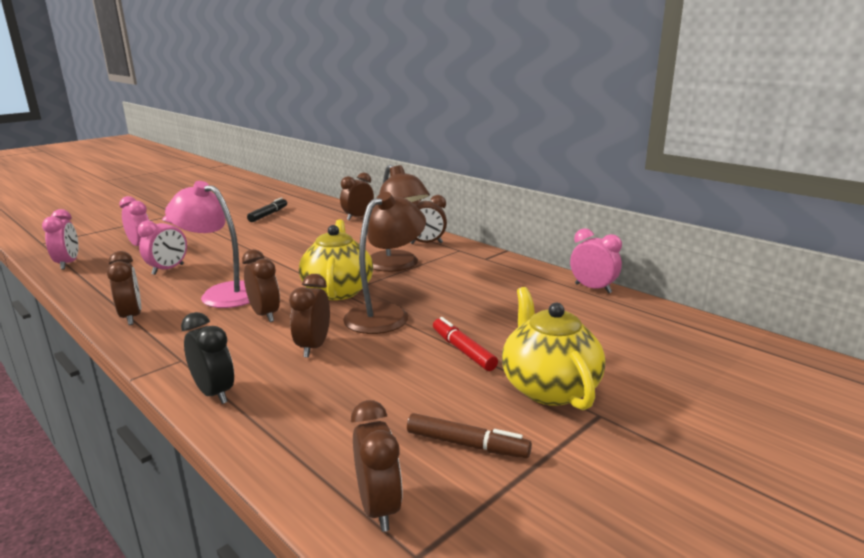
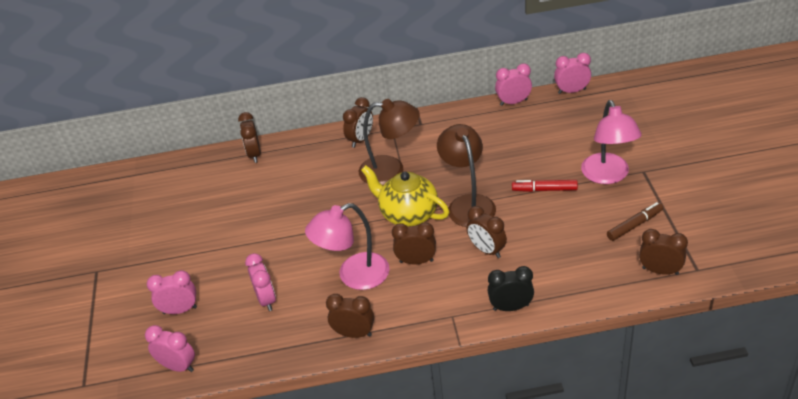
camera: 50 degrees left, 20 degrees up
(268, 215) = (179, 207): black marker -> none
(549, 388) = (608, 176): yellow teapot -> pink lamp
(673, 313) = (572, 91): none -> pink clock

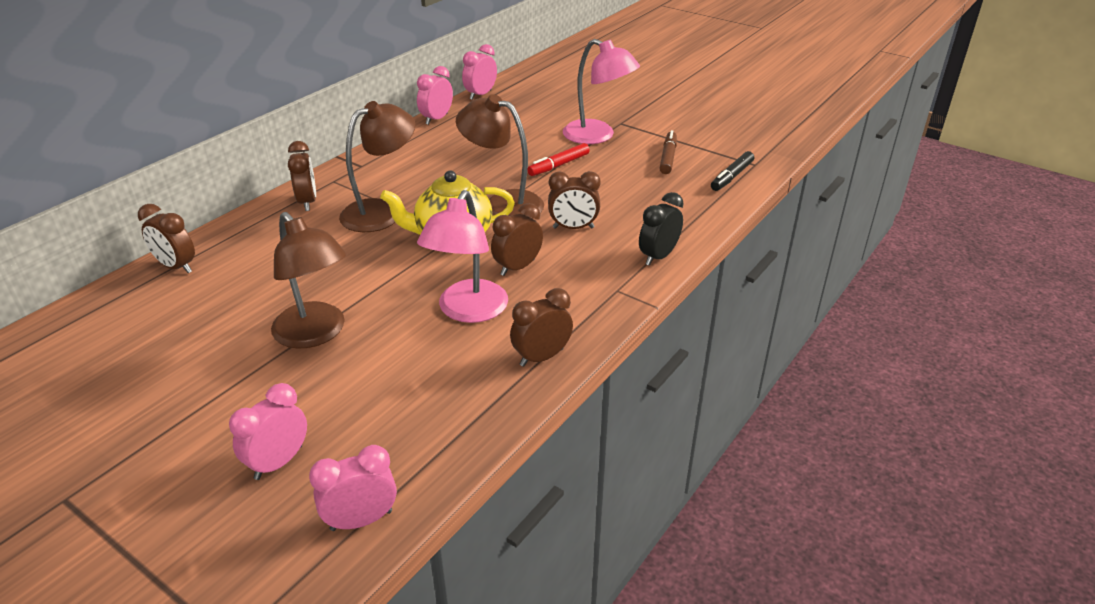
camera: 50 degrees left, 5 degrees down
(266, 299) = (391, 385): pink clock -> none
(269, 242) = (316, 334): none -> brown lamp
(660, 271) = (731, 177): brown clock -> black marker

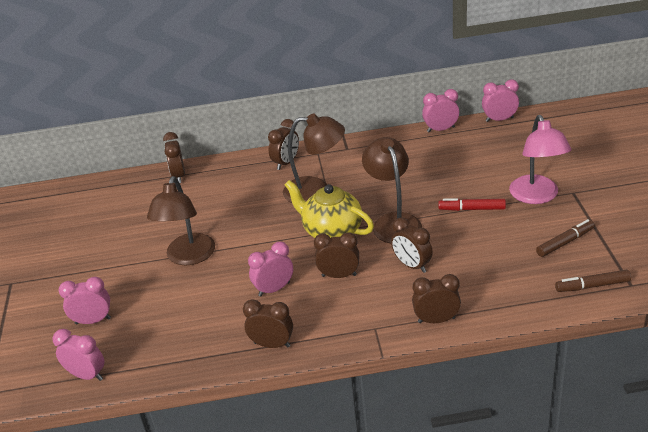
camera: 50 degrees right, 0 degrees up
(468, 311) = (274, 289): pink lamp -> pink clock
(658, 256) = (436, 320): black clock -> brown clock
(731, 177) = (592, 286): black marker -> brown marker

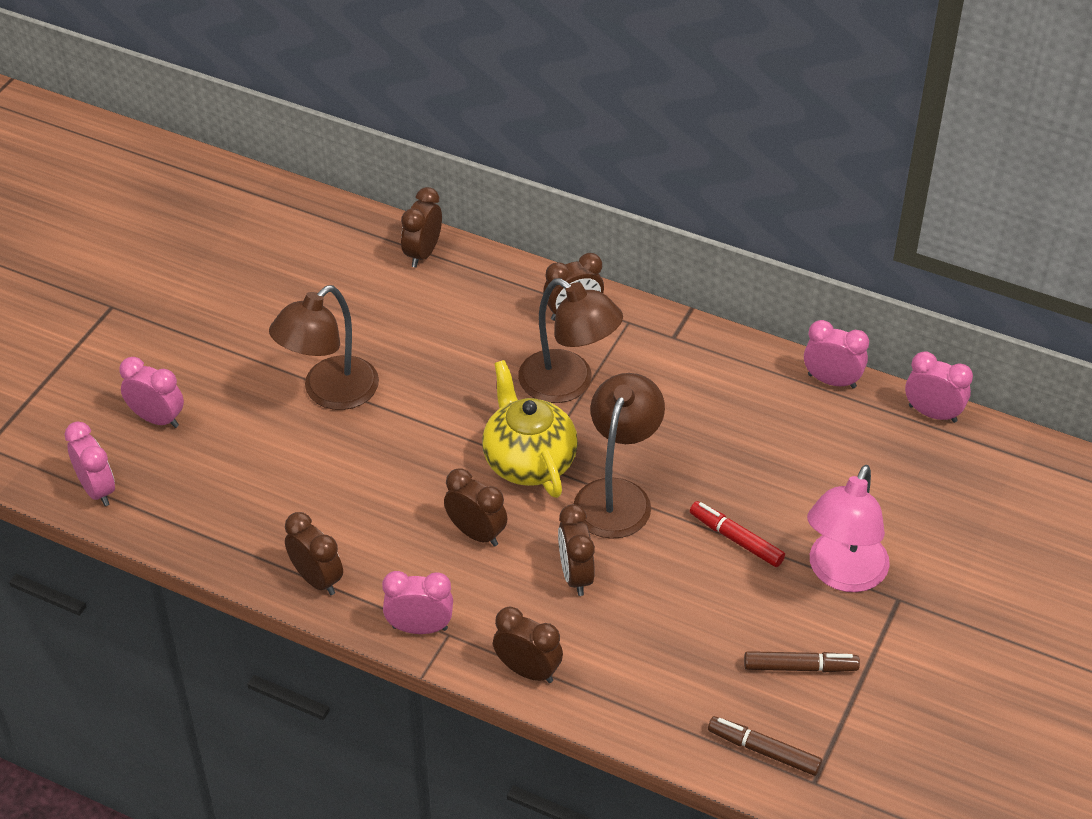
camera: 30 degrees right, 10 degrees up
(274, 289) = (385, 504): pink clock -> pink clock (420, 627)

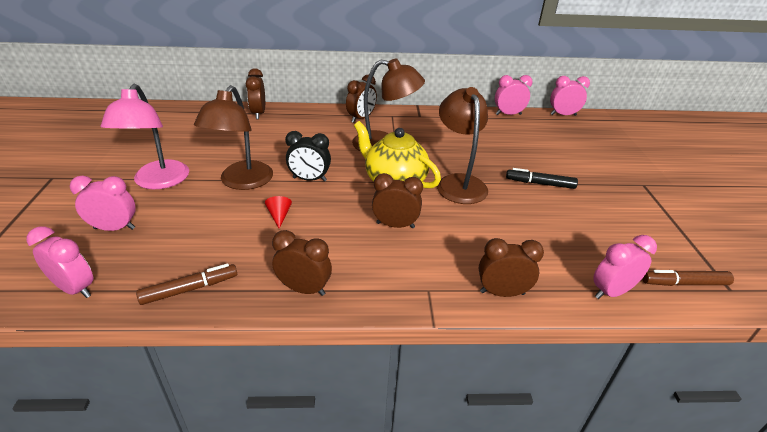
camera: 30 degrees left, 10 degrees down
(345, 467) = (279, 216): none -> red cone
(418, 418) = (309, 179): none -> black clock
(420, 627) = (405, 293): pink clock -> pink clock (611, 292)
(575, 576) = (476, 228): brown clock -> none
(736, 539) = (540, 183): red marker -> black marker
(800, 667) = (643, 231): brown marker -> brown marker (190, 289)
(842, 574) = (606, 182): pink lamp -> pink lamp (158, 182)

